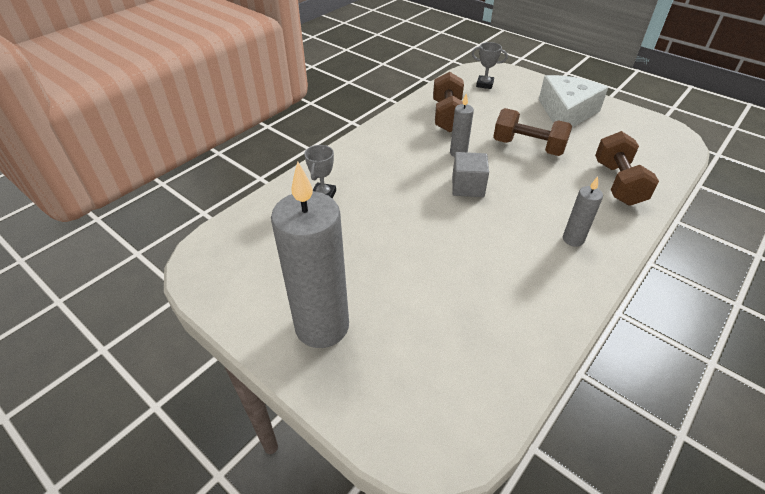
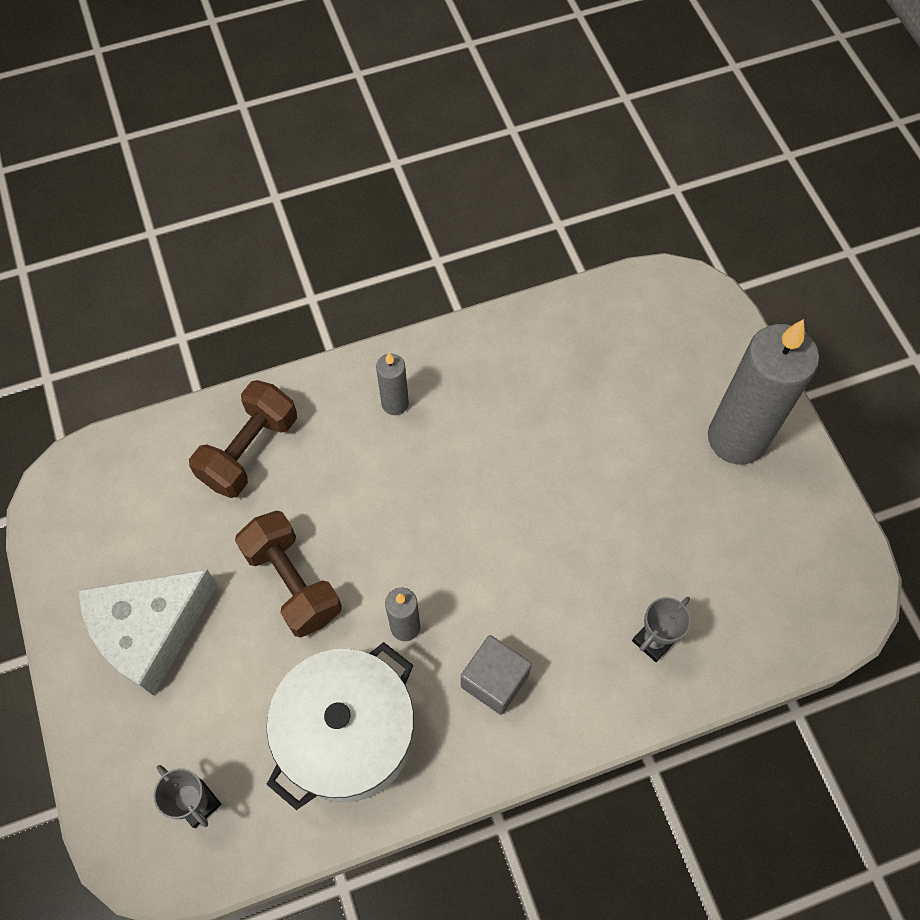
camera: 150 degrees left, 20 degrees up
(448, 116) = (347, 734): brown dumbbell -> white pot
(468, 187) = (447, 549): grey cube -> grey cube (494, 680)

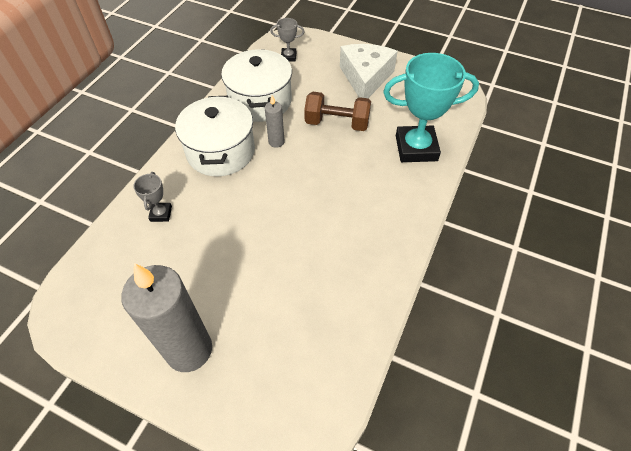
camera: 135 degrees right, 10 degrees down
(249, 450) = (416, 148): brown dumbbell -> turquoise trophy
(395, 403) = (385, 214): grey candle -> none
(494, 680) = (221, 151): grey cube -> white pot

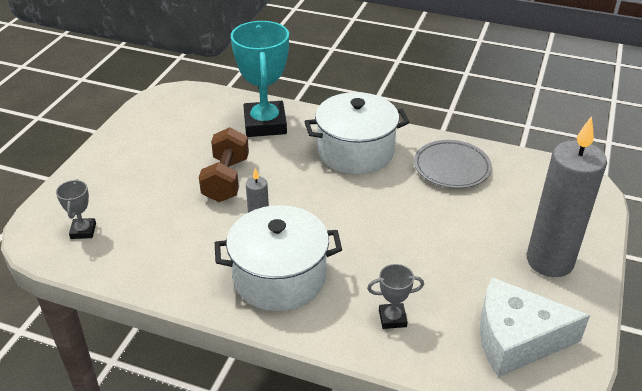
camera: 95 degrees left, 15 degrees down
(260, 101) = (180, 250): white pot -> white pot (355, 151)
(342, 291) = (451, 168): none -> grey plate
(365, 78) = (143, 159): white cheese -> white cheese (516, 339)

